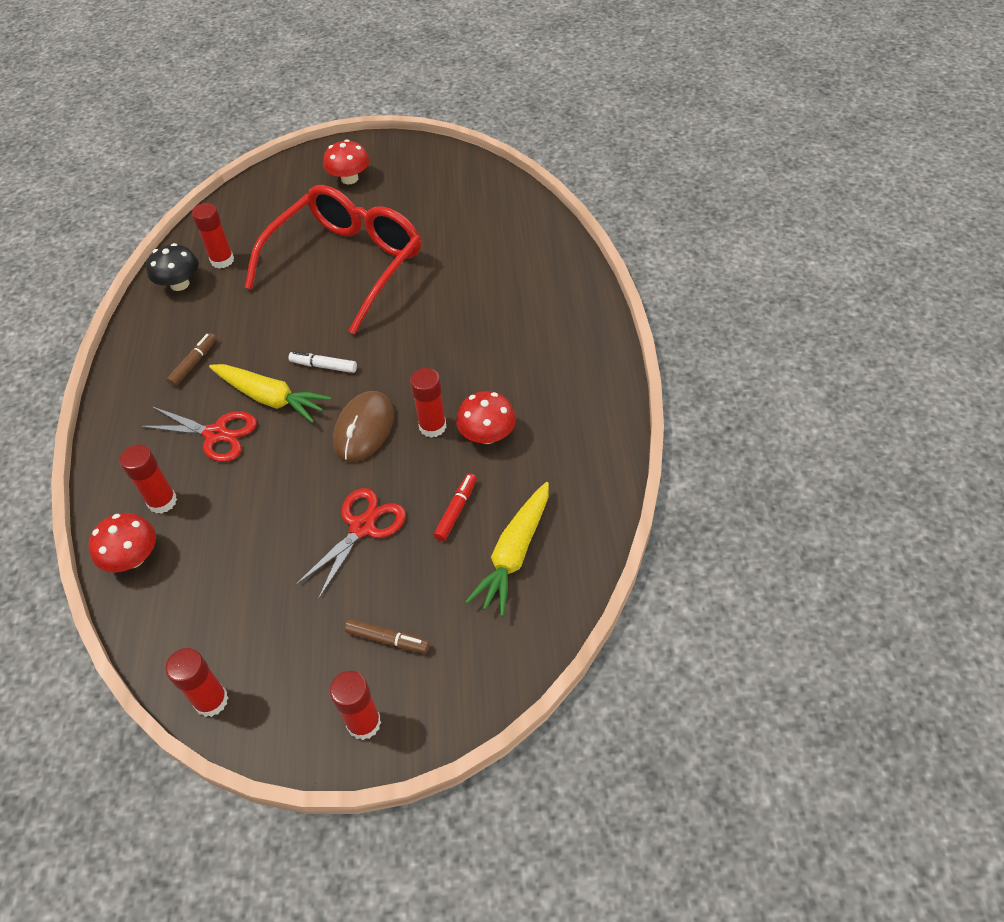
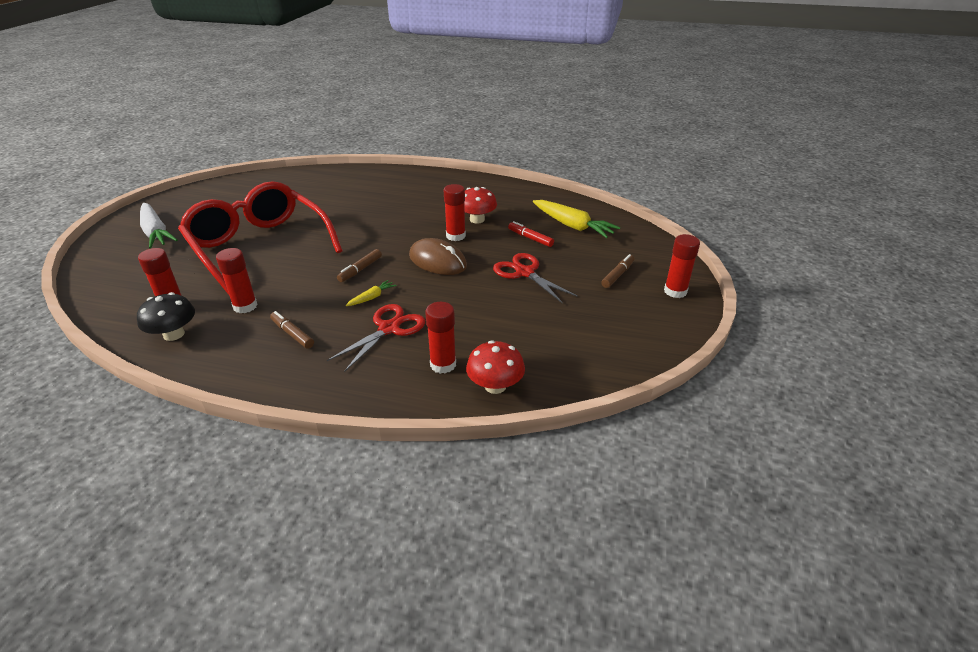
camera: 75 degrees left, 15 degrees down
(211, 700) = (645, 353): red glue stick -> red glue stick (245, 306)
(270, 398) = (372, 297): yellow carrot -> yellow carrot, size x0.48
(324, 366) = (360, 270): white marker -> brown marker
(349, 179) = (156, 232): red mushroom -> white carrot

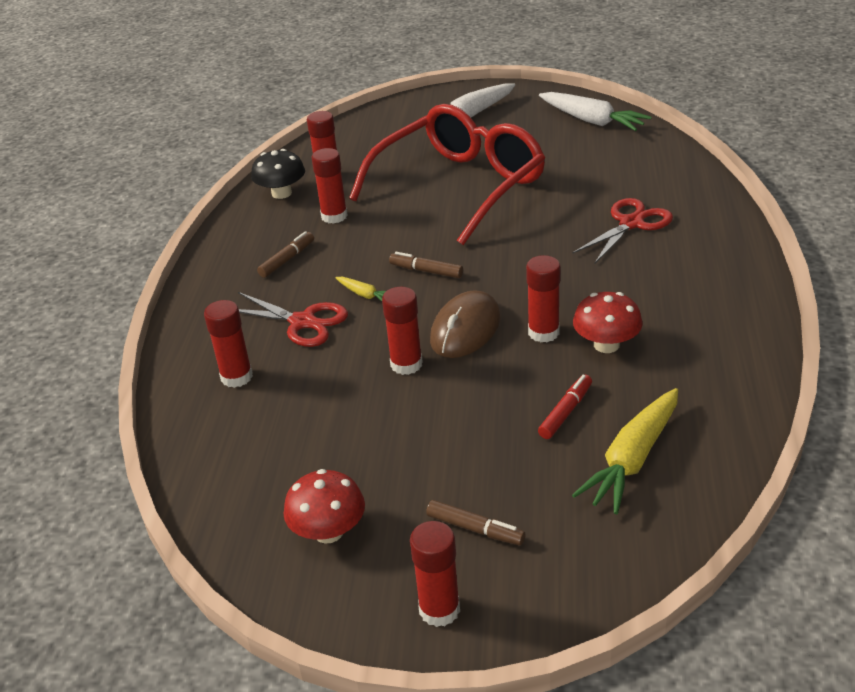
camera: 85 degrees right, 0 degrees up
(225, 190) = (592, 121): none -> white carrot
(464, 286) = (406, 364): none -> red glue stick
(495, 386) = (198, 425): red mushroom -> red mushroom (328, 531)
(524, 273) = (455, 418): red scissors -> red scissors (631, 223)

